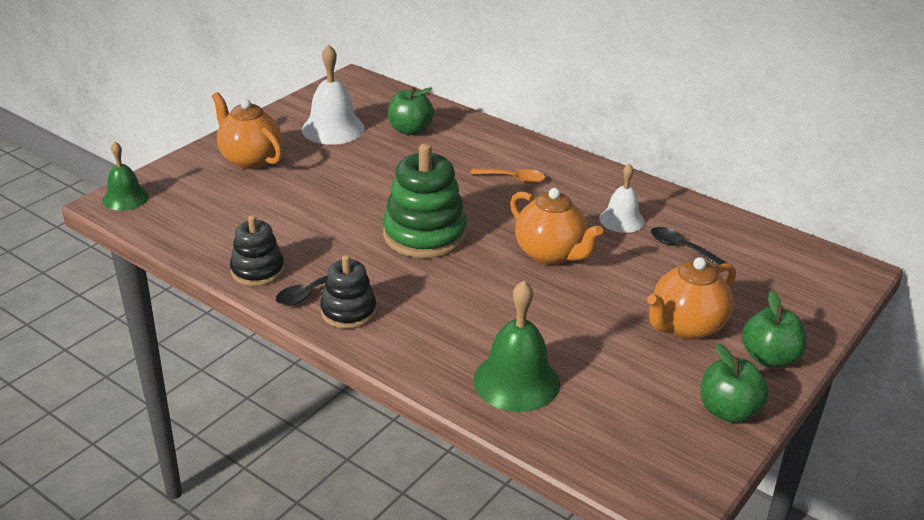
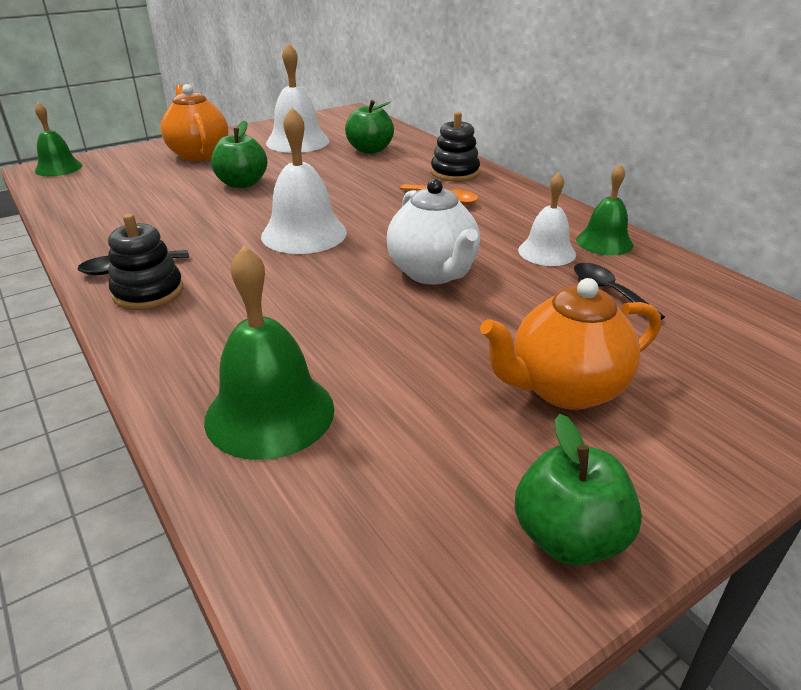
camera: 20 degrees right, 0 degrees up
(257, 271) = (101, 239): black stacking toy -> black stacking toy (455, 173)
(424, 235) = (304, 234): green stacking toy -> white bell
(550, 254) = (433, 273): orange teapot -> white teapot
(658, 203) = (604, 242): none -> green bell
(769, 358) = (681, 463): green apple -> green apple (242, 183)

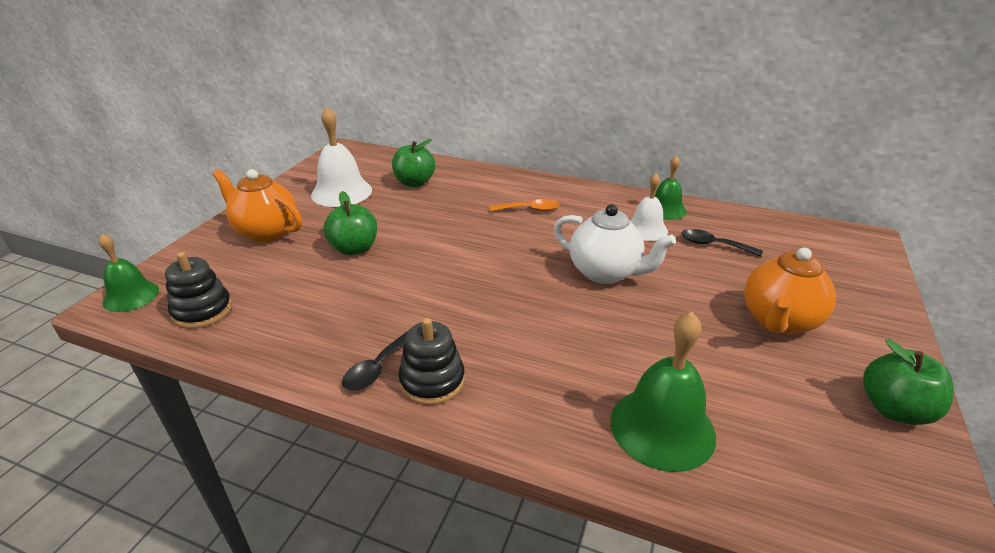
camera: 35 degrees left, 0 degrees up
(304, 234) = (474, 276): white bell -> none
(455, 173) = (505, 185): black stacking toy -> black stacking toy (202, 311)

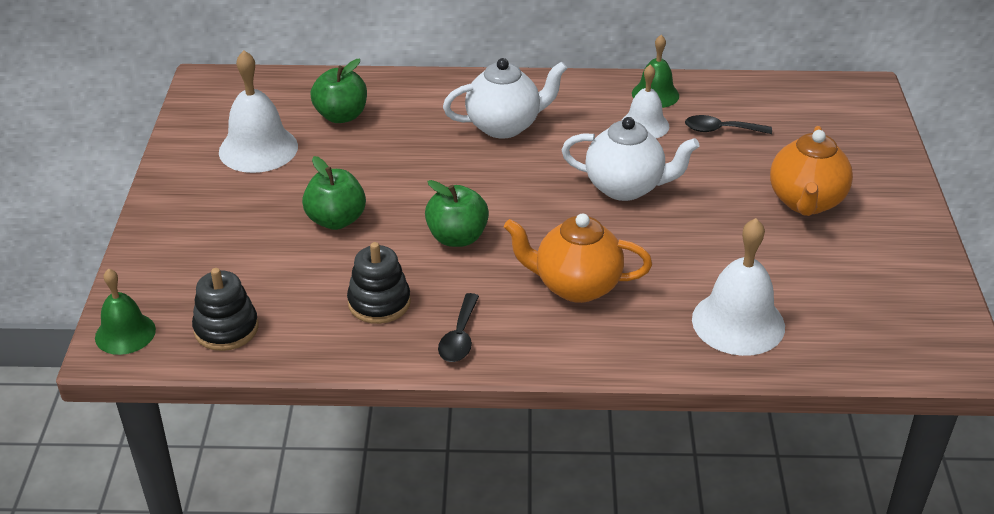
camera: 20 degrees left, 5 degrees up
(266, 232) = (211, 223): orange teapot -> orange teapot (576, 286)
(432, 381) = (519, 335): black stacking toy -> black stacking toy (379, 302)
(529, 210) = (504, 126): orange spoon -> white teapot
(662, 427) = (738, 322): green bell -> white bell
(894, 409) = (914, 260): green apple -> green apple (457, 237)

